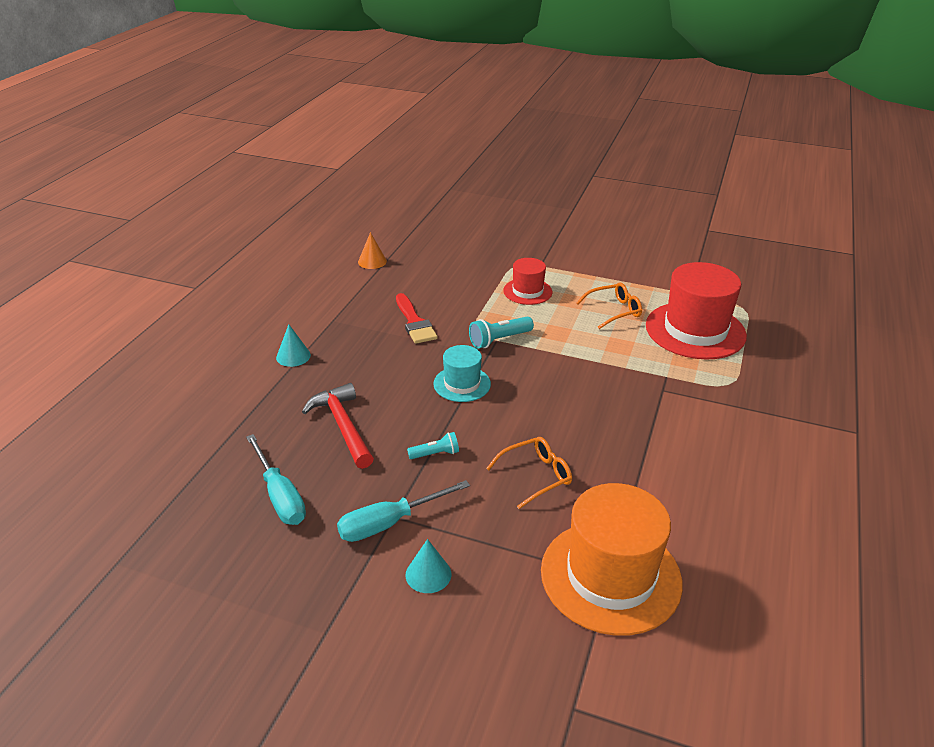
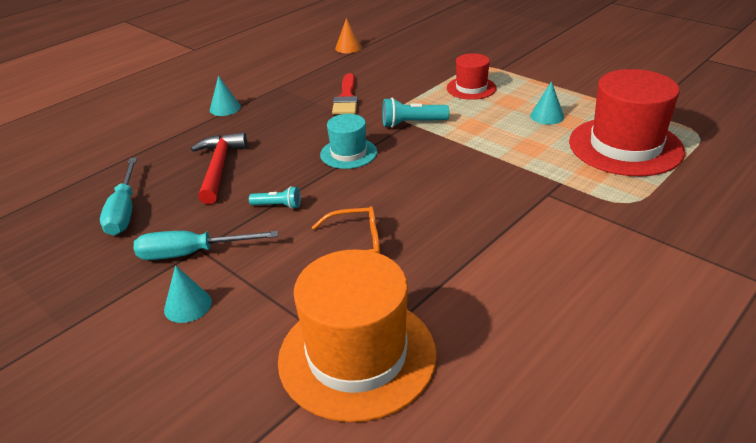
camera: 25 degrees right, 0 degrees up
(613, 311) = (547, 116): orange glasses -> turquoise cone

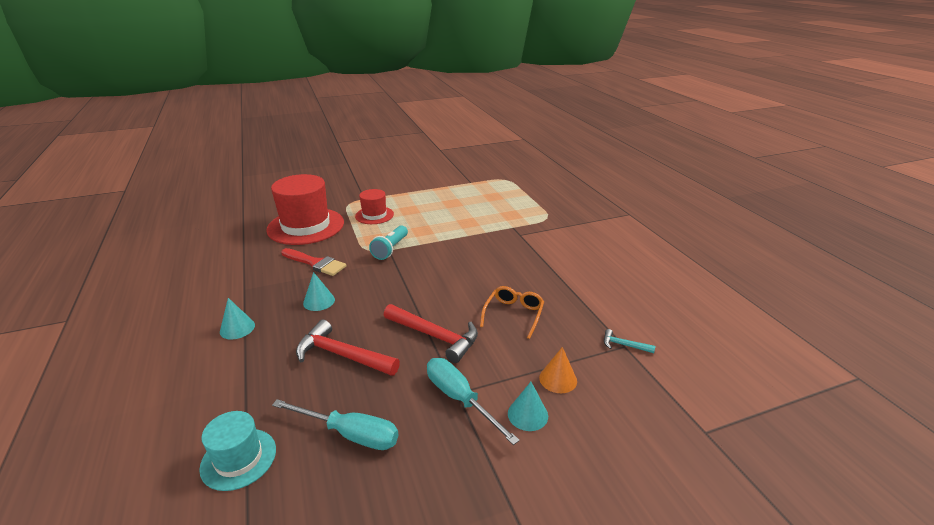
camera: 65 degrees left, 5 degrees down
(191, 253) = (460, 399): turquoise screwdriver -> turquoise screwdriver turned 120 degrees clockwise
(278, 206) = (435, 336): turquoise flashlight -> red hammer
(348, 47) = (232, 238): orange cone -> orange cone (558, 379)
(348, 153) = (398, 285): turquoise hat -> turquoise hat (238, 459)
(357, 356) = (624, 345): orange hat -> turquoise hammer
(547, 116) = (441, 206): turquoise cone -> turquoise cone (319, 301)
(625, 146) = (497, 199): red hat -> red hat (306, 226)

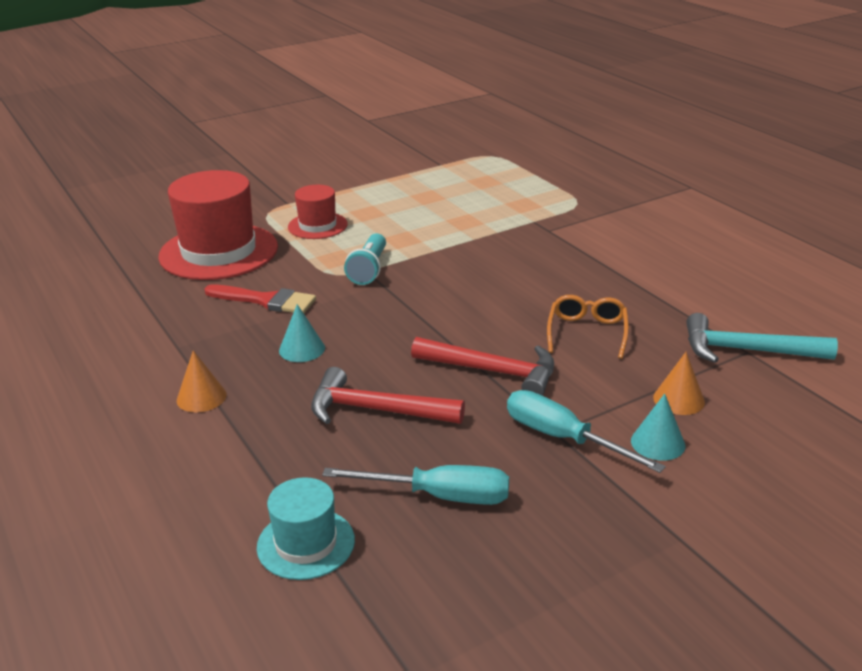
camera: 10 degrees left, 0 degrees up
(237, 328) = (201, 397): turquoise cone -> orange cone
(624, 345) = (746, 350): turquoise hammer -> turquoise hammer, size x2.11

